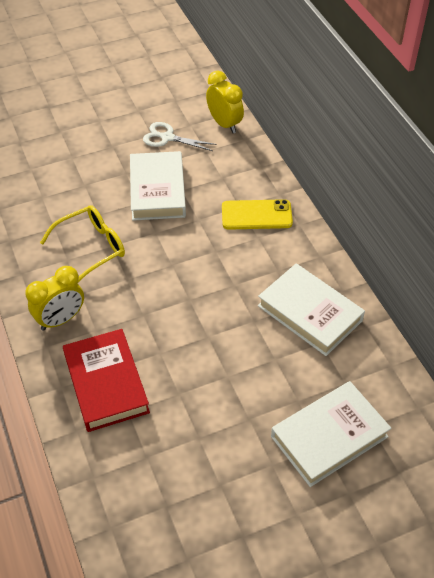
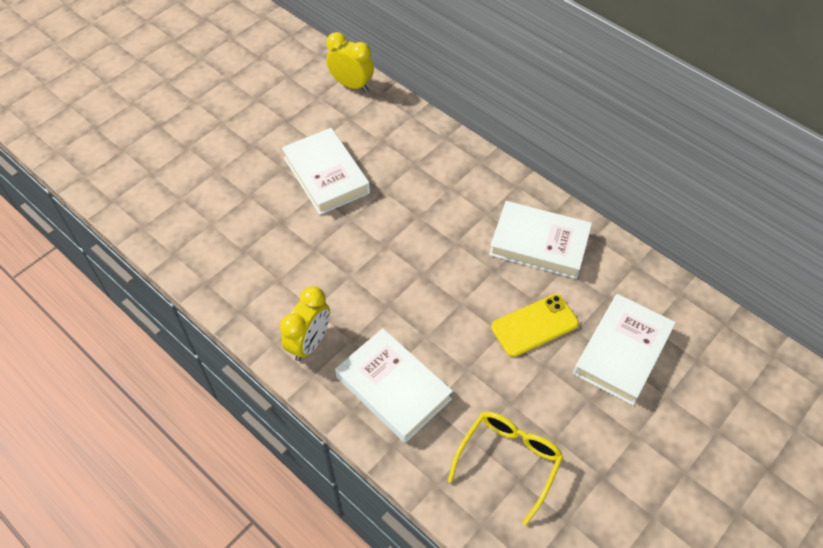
camera: 25 degrees left, 5 degrees up
(92, 248) = (296, 258): yellow glasses -> yellow glasses (509, 460)
(106, 383) = (393, 388): red book -> white book
(167, 137) = (303, 117): white scissors -> none
(256, 215) = (436, 166): yellow phone -> yellow phone (534, 325)

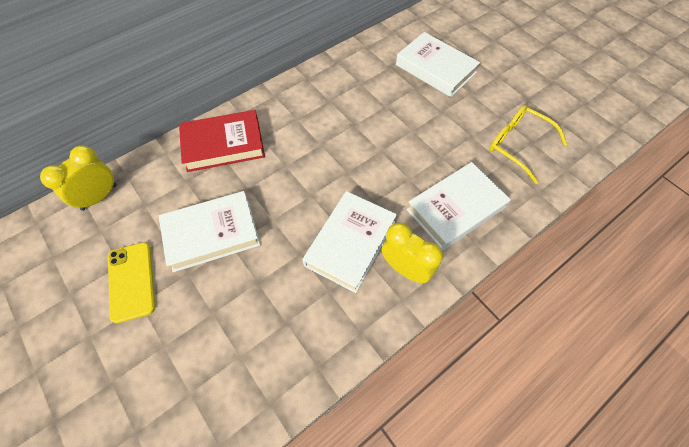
camera: 80 degrees left, 5 degrees up
(433, 158) = (223, 144): none -> red book
(534, 325) = (408, 110): yellow phone -> yellow phone (131, 281)
(539, 243) = (335, 93): white book -> white book (350, 243)

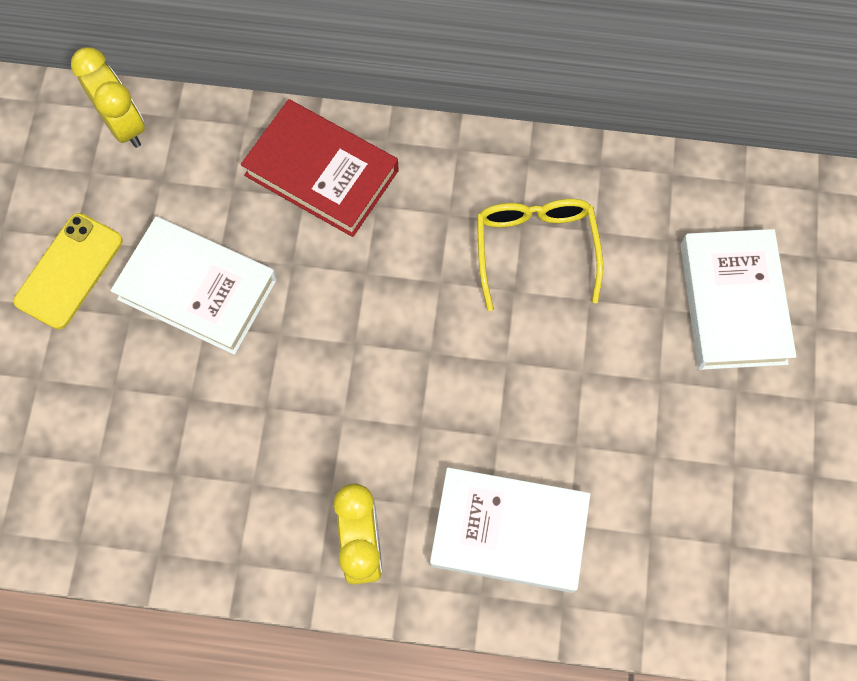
camera: 45 degrees right, 10 degrees up
(99, 197) = (124, 125): yellow clock -> yellow clock turned 60 degrees clockwise
(350, 243) = (334, 450): white book -> none
(517, 145) = (703, 529): yellow glasses -> yellow glasses (535, 248)

